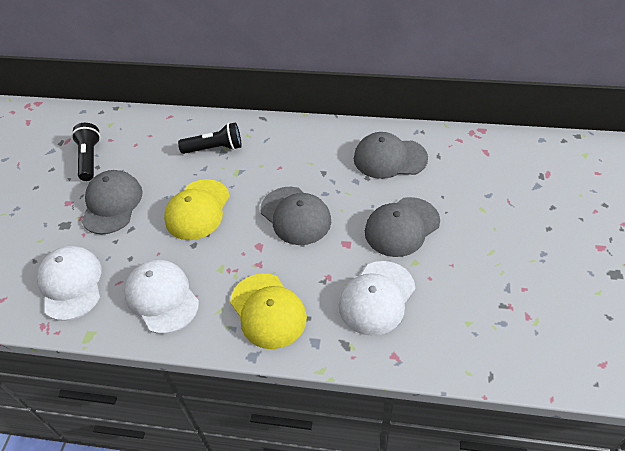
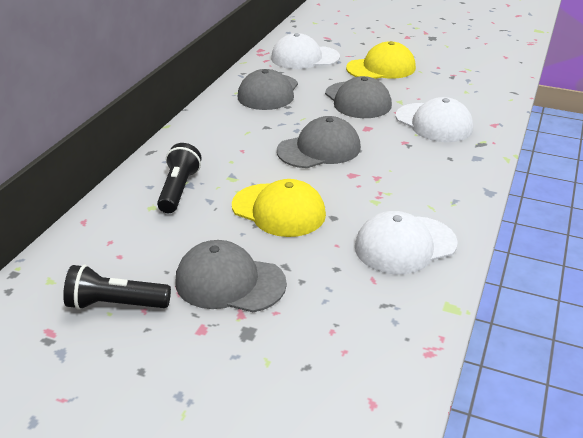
camera: 80 degrees left, 15 degrees down
(71, 284) = (363, 324): white cap -> white cap (304, 58)
(268, 311) = (437, 178): yellow cap -> yellow cap (381, 68)

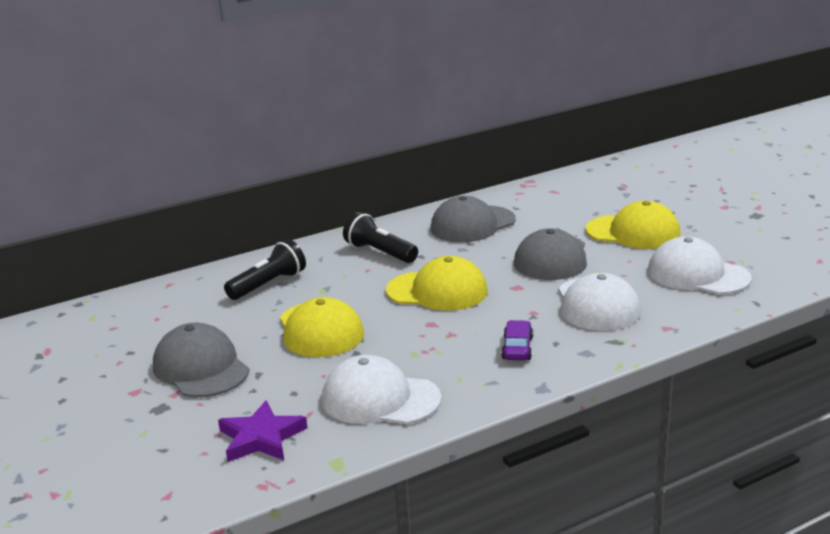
camera: 40 degrees right, 10 degrees down
(116, 304) = (108, 350): black flashlight -> black flashlight (380, 253)
(304, 58) = (564, 200): white cap -> white cap (697, 275)
(319, 149) = (437, 291): grey cap -> yellow cap
(369, 316) = (261, 438): none -> purple star
(433, 171) = (517, 348): none -> purple car

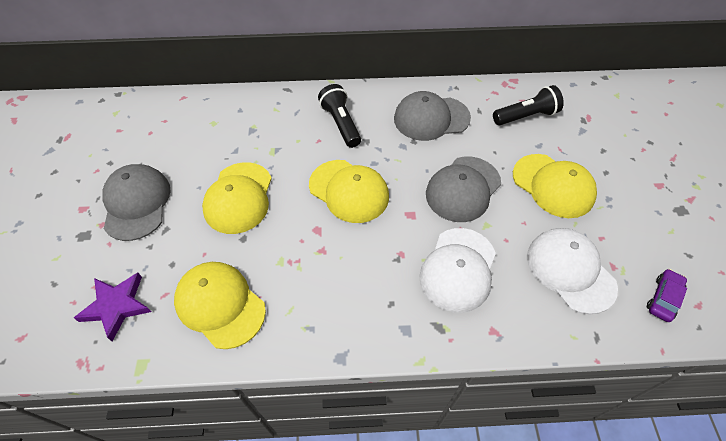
camera: 25 degrees right, 30 degrees up
(268, 285) = (242, 127): black flashlight -> black flashlight (526, 116)
(380, 399) = (220, 305): white cap -> yellow cap
(517, 348) = (357, 295): purple car -> purple car (663, 298)

